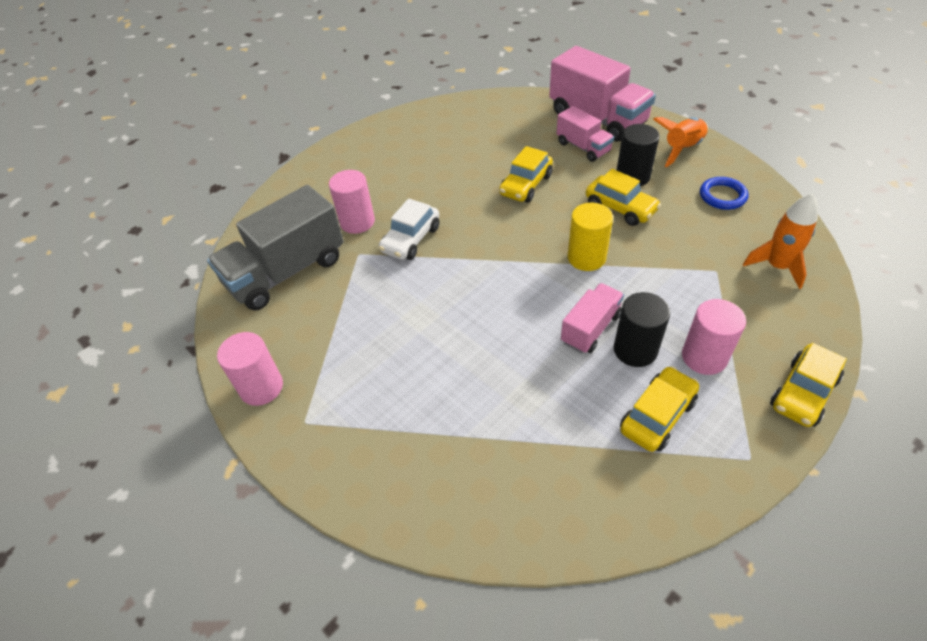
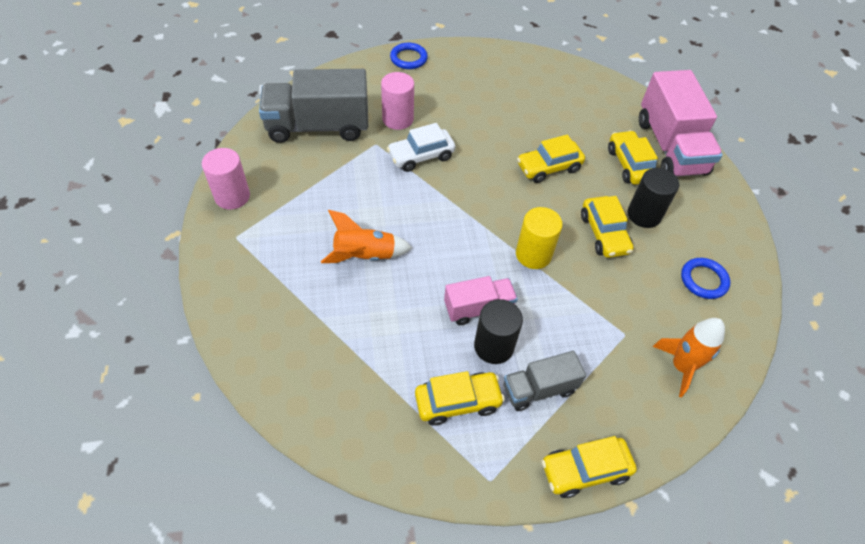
camera: 30 degrees right, 5 degrees up
(315, 168) = (408, 58): none -> blue ring
(583, 147) = (629, 164): pink truck -> yellow car
(682, 149) = (715, 218): orange rocket -> orange rocket (364, 255)
(704, 357) = (539, 389): pink cylinder -> grey truck

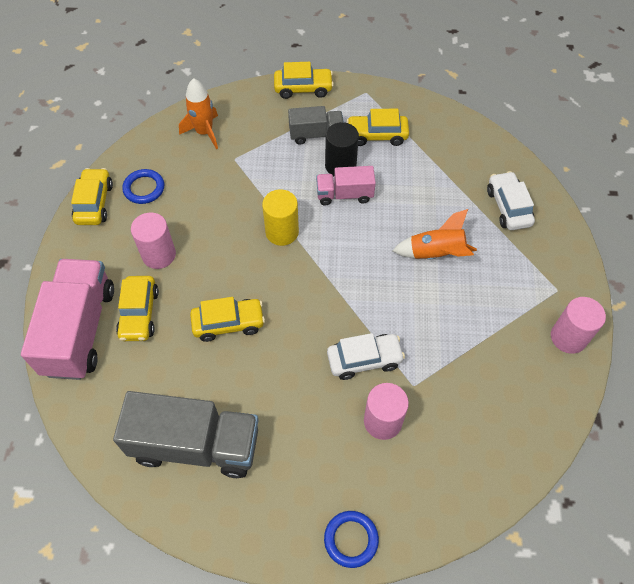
camera: 165 degrees left, 5 degrees up
(281, 323) = (508, 207): none -> white car
(318, 126) = (480, 423): grey truck -> grey truck (196, 445)
(604, 234) = (208, 242): yellow car -> yellow car (94, 203)
(644, 215) = (159, 255): black cylinder -> pink cylinder

